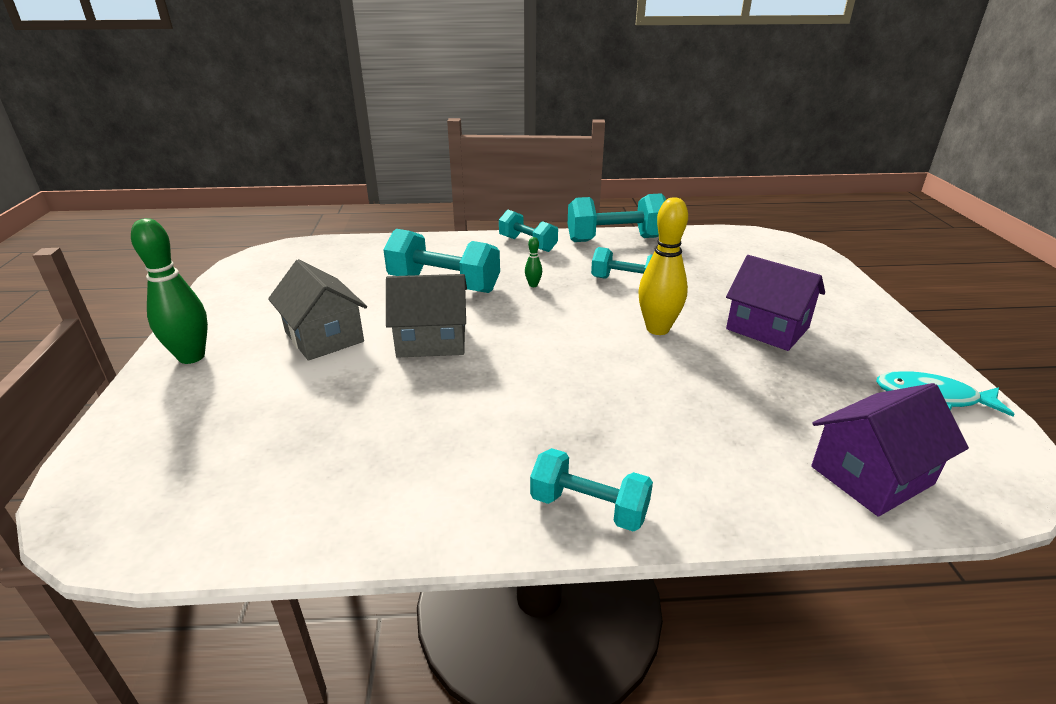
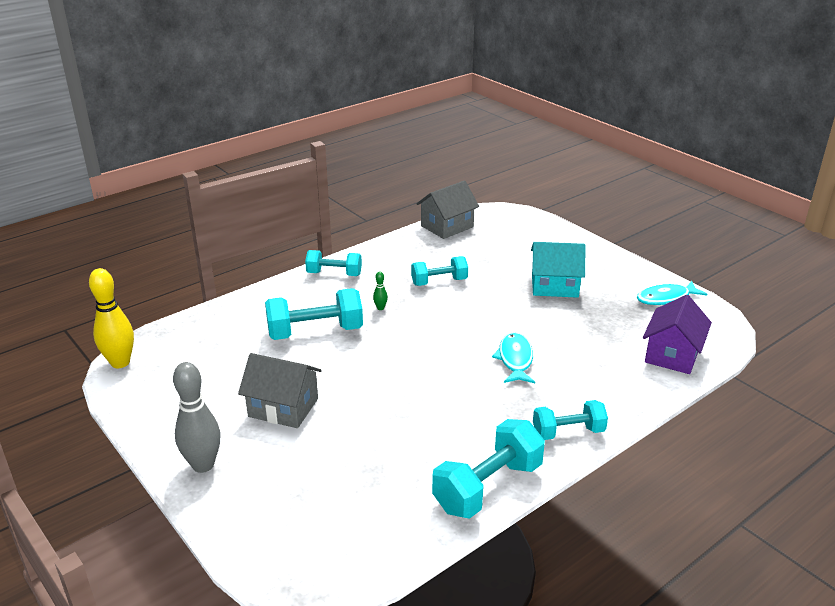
camera: 35 degrees left, 0 degrees up
(191, 357) = (203, 465): green bowling pin -> grey bowling pin
(431, 340) = (364, 378): grey house -> grey house (447, 226)
(615, 239) = (394, 247): turquoise dumbbell -> turquoise dumbbell (488, 487)
(621, 388) = (515, 359): none -> turquoise fish
(657, 329) = (495, 311): yellow bowling pin -> yellow bowling pin (120, 362)
(767, 328) = (554, 286): purple house -> turquoise house

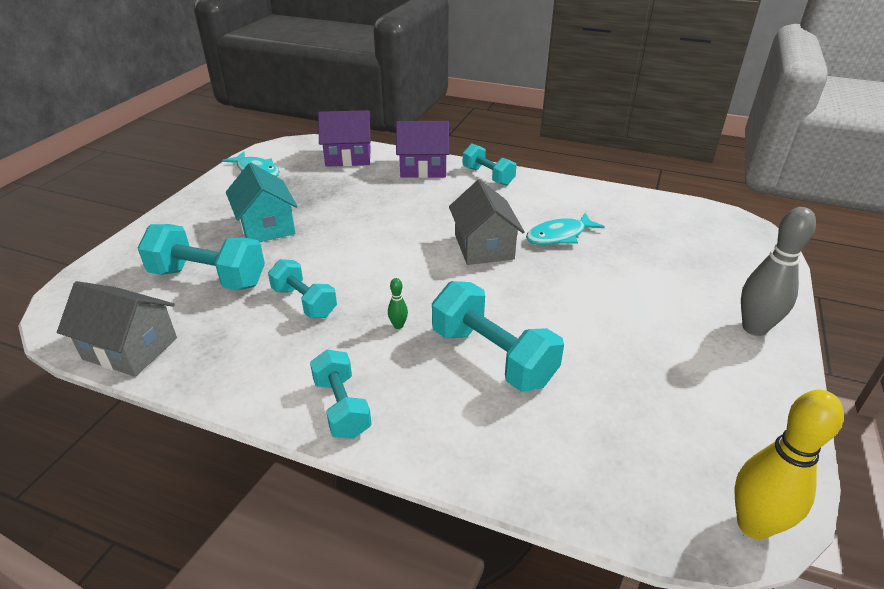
camera: 120 degrees left, 5 degrees up
(283, 407) = (630, 317): grey house -> grey house (483, 247)
(488, 487) = (580, 190): turquoise dumbbell -> turquoise dumbbell (208, 278)
(515, 359) = (418, 216): turquoise fish -> turquoise fish (559, 236)
(616, 394) = (423, 168): none -> purple house

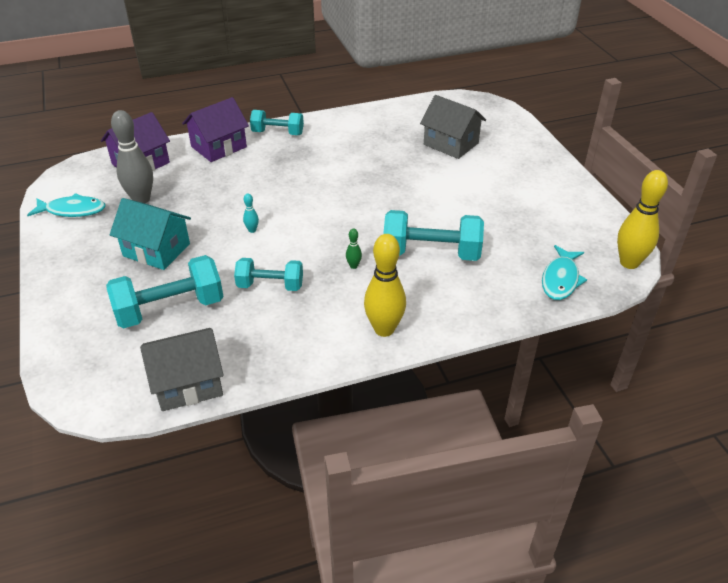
camera: 40 degrees left, 5 degrees up
(342, 407) = (384, 329): turquoise dumbbell -> yellow bowling pin
(356, 247) = (252, 230): none -> turquoise bowling pin
(483, 247) = (341, 187): grey house -> grey house (451, 144)
(559, 236) = (379, 157): turquoise fish -> turquoise fish (560, 279)
(754, 328) = (541, 165): grey bowling pin -> grey bowling pin (141, 199)

